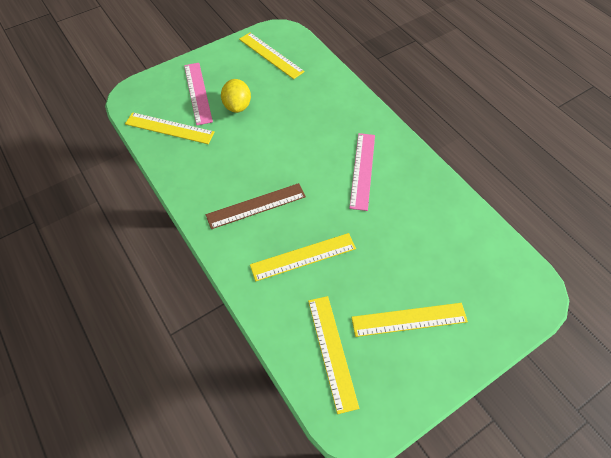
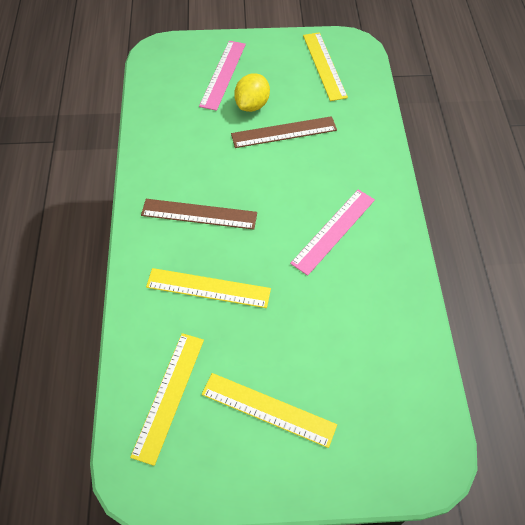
camera: 30 degrees right, 0 degrees up
(169, 128) = (172, 98): yellow ruler -> none
(276, 116) = (284, 132): none -> brown ruler

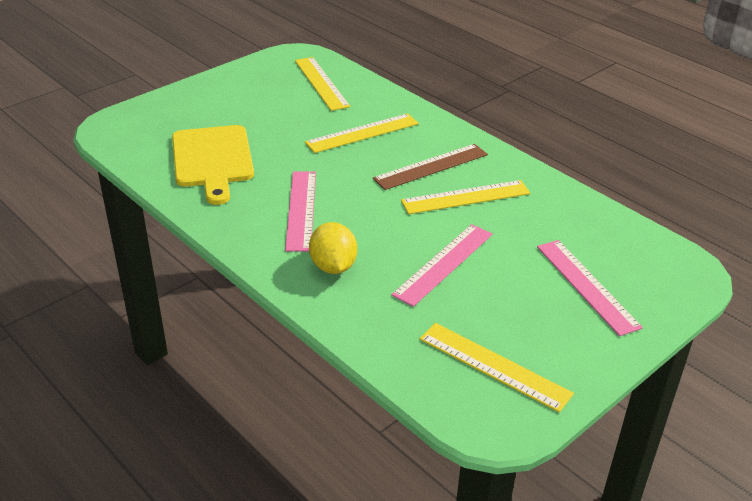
camera: 140 degrees right, 20 degrees down
(252, 105) = (511, 272): yellow lemon -> yellow lemon (333, 266)
(268, 410) = (248, 103): yellow ruler -> yellow ruler (466, 197)
(284, 132) = (443, 263): brown ruler -> pink ruler
(361, 337) = (212, 160): none -> yellow cutting board

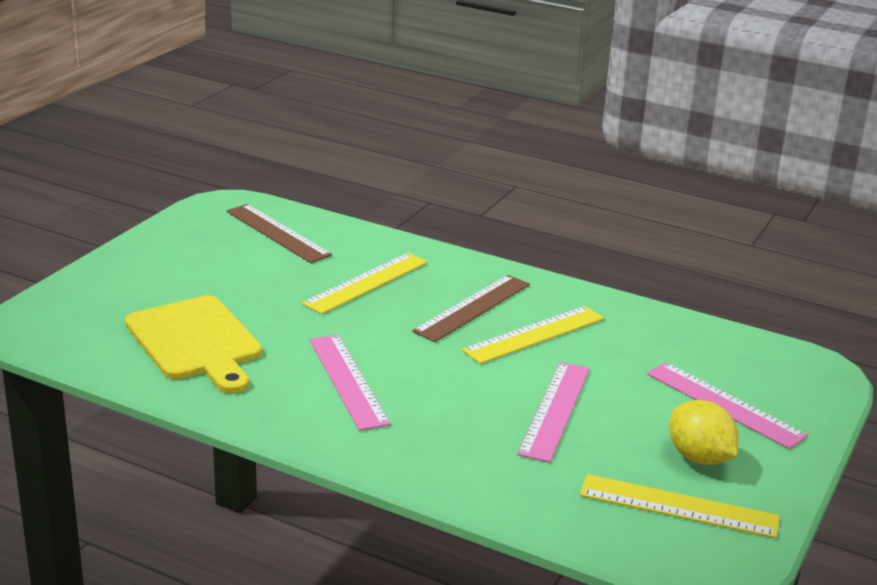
camera: 20 degrees left, 10 degrees down
(321, 83) = (278, 233): yellow ruler -> brown ruler
(333, 266) = (428, 437): yellow lemon -> yellow lemon (699, 458)

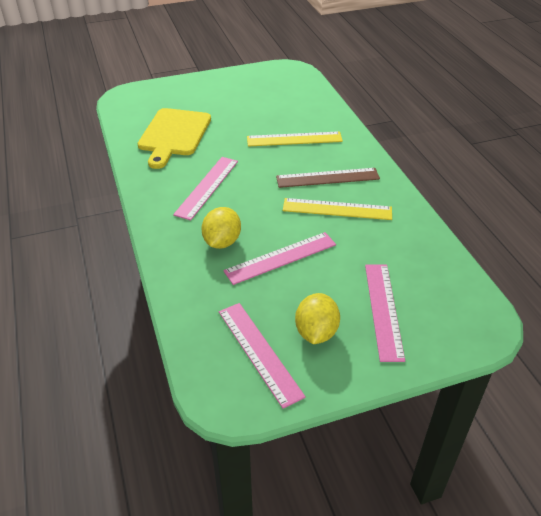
camera: 45 degrees right, 15 degrees up
(278, 233) = (292, 94): brown ruler -> none
(466, 428) = (222, 242): none -> yellow lemon
(678, 506) = (259, 352): yellow ruler -> pink ruler

